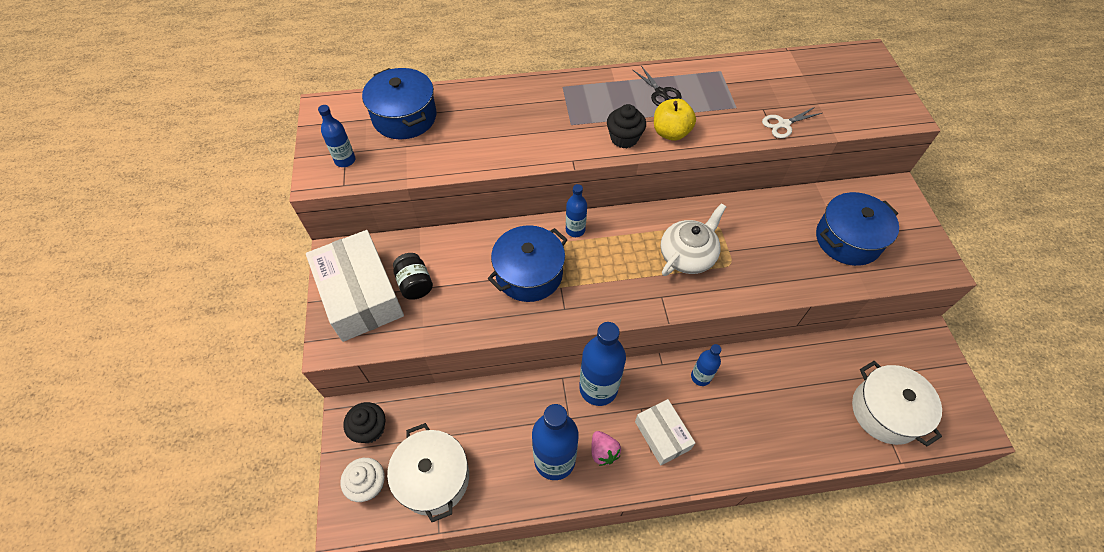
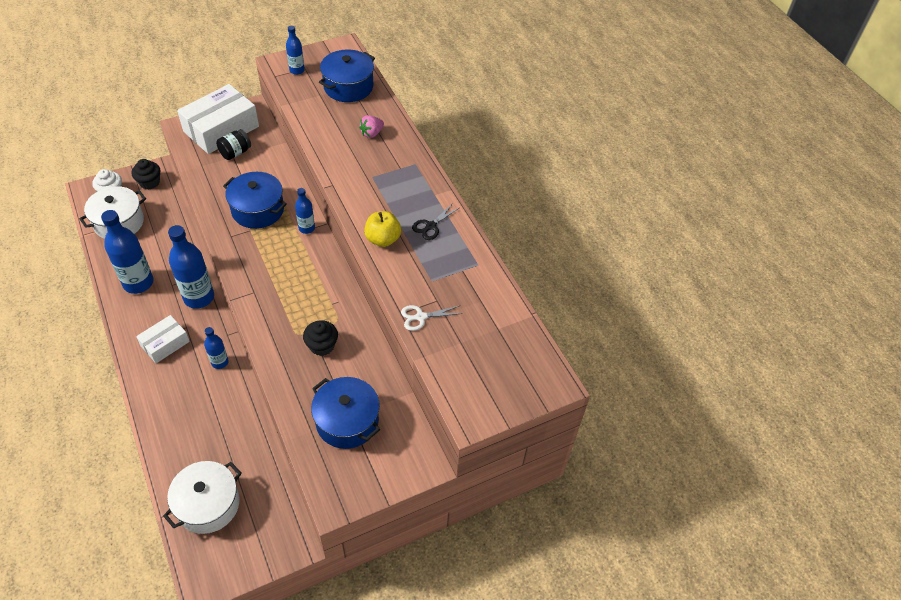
camera: 70 degrees right, 5 degrees down
(603, 452) = (147, 310): pink strawberry -> pink strawberry (372, 133)
(624, 138) = (366, 211): black cupcake -> black cupcake (322, 346)
(687, 255) = (299, 303): white teapot -> none
(783, 124) = (421, 317): white scissors -> white scissors turned 60 degrees counterclockwise

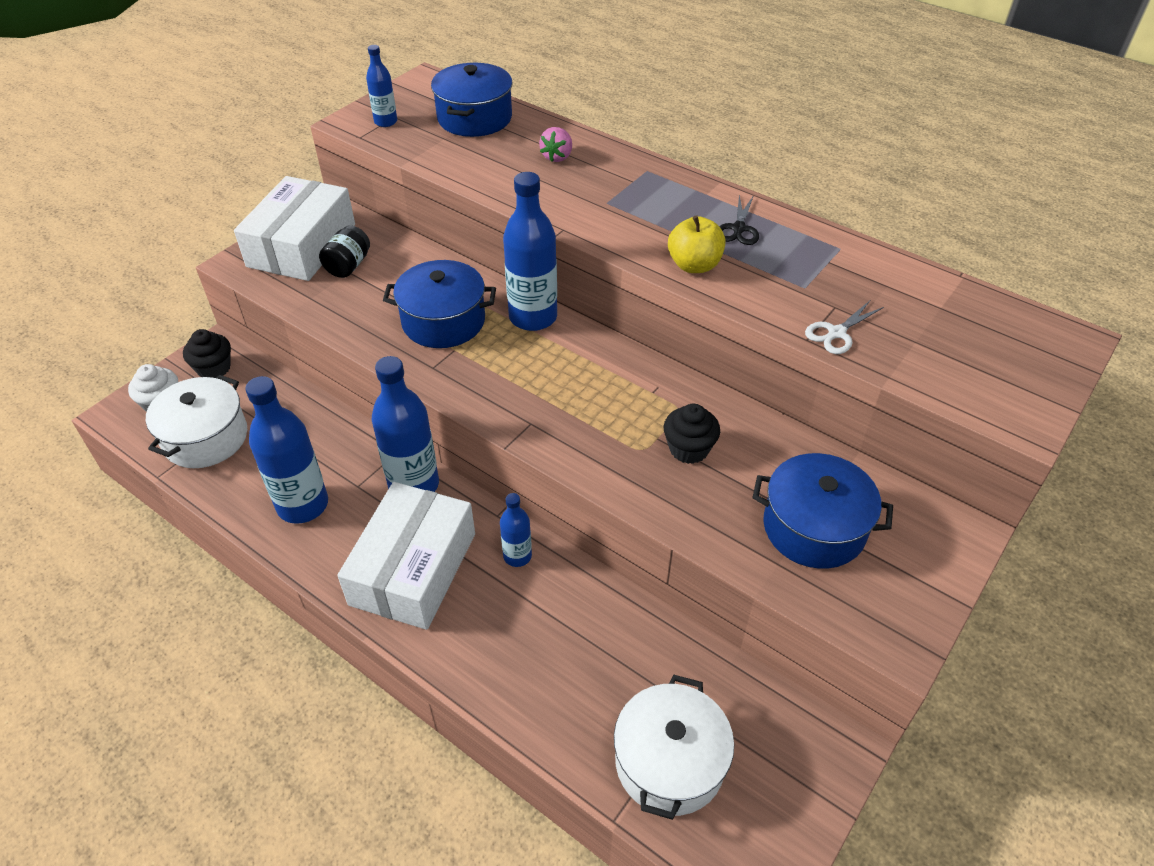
camera: 25 degrees left, 5 degrees down
(165, 344) = (413, 568): white box -> white box, size x1.77
(307, 228) = (533, 317): blue bottle -> blue bottle, size x1.88

